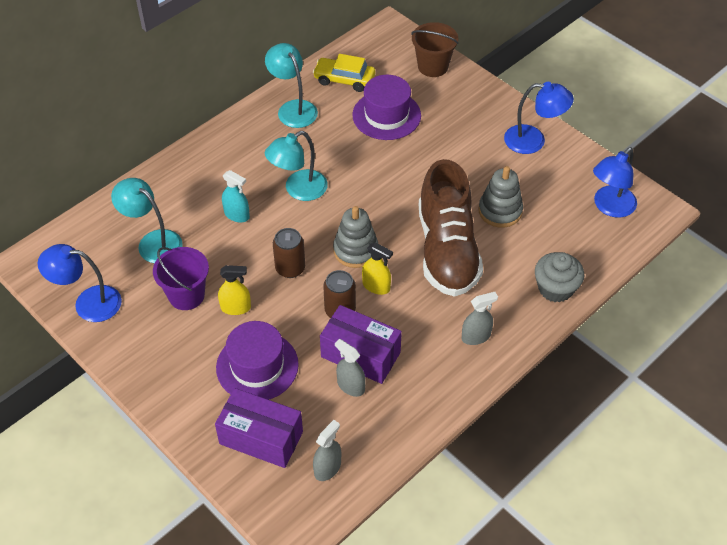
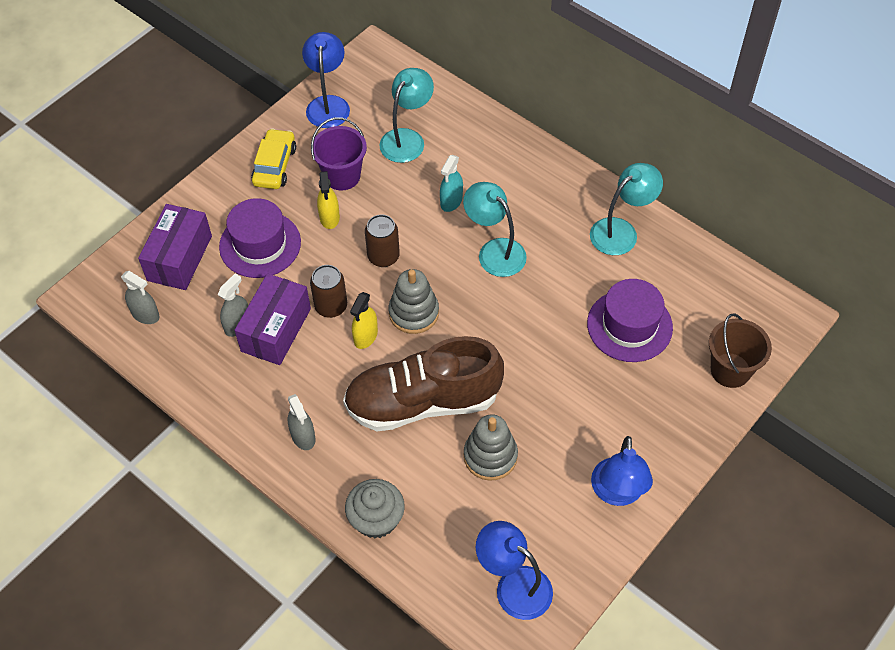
camera: 85 degrees right, 5 degrees up
(344, 80) = (682, 276): yellow car -> yellow car (274, 166)

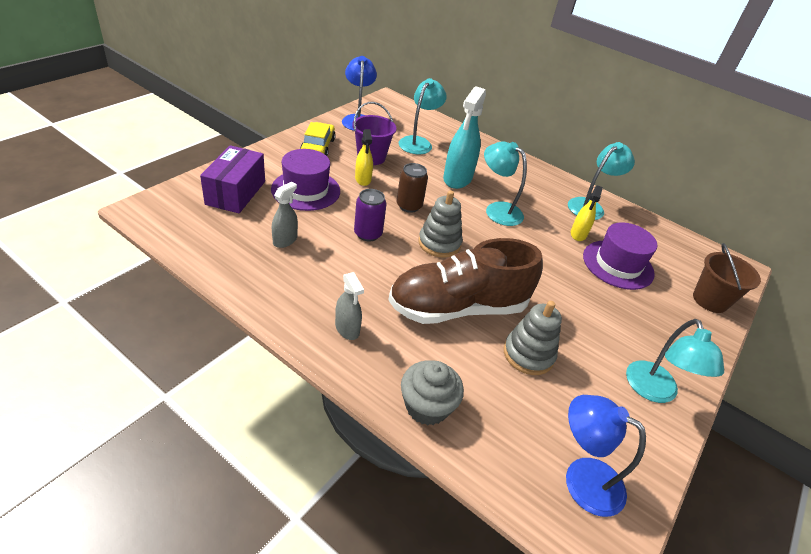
camera: 10 degrees left, 15 degrees down
(145, 314) = (200, 227): grey spray bottle -> none
(276, 330) = (320, 246): purple box -> none
(331, 306) = (368, 234): brown can -> purple can
(365, 336) = (400, 256): yellow spray bottle -> yellow spray bottle (578, 234)
(451, 201) = (457, 178): turquoise spray bottle -> turquoise spray bottle, size x1.81
(617, 493) = (654, 391): blue lamp -> turquoise lamp

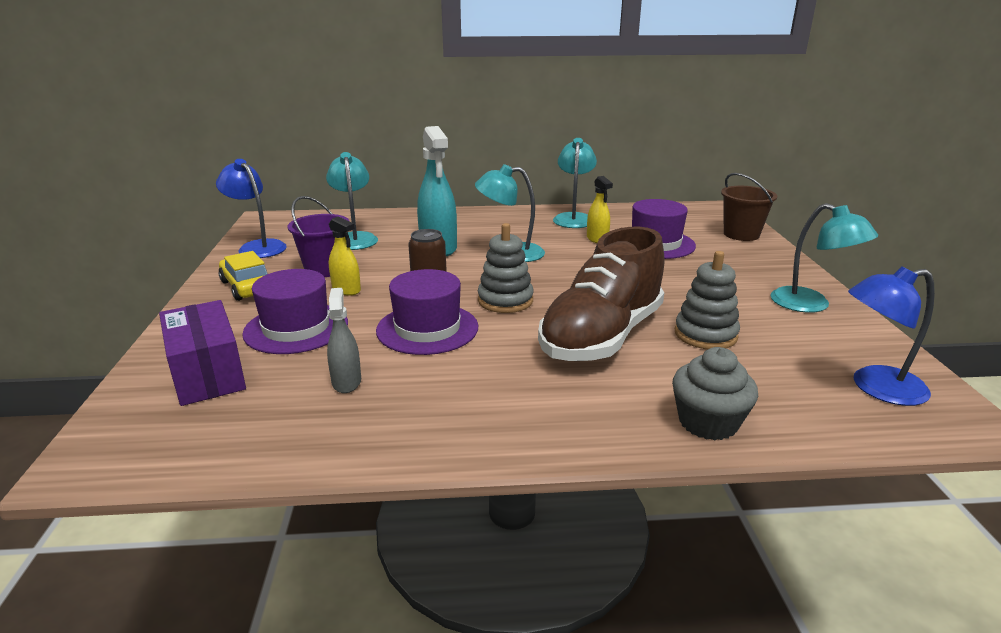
camera: 35 degrees left, 15 degrees down
(347, 328) = (541, 413): grey spray bottle -> none
(368, 234) = (427, 329): purple can -> purple hat

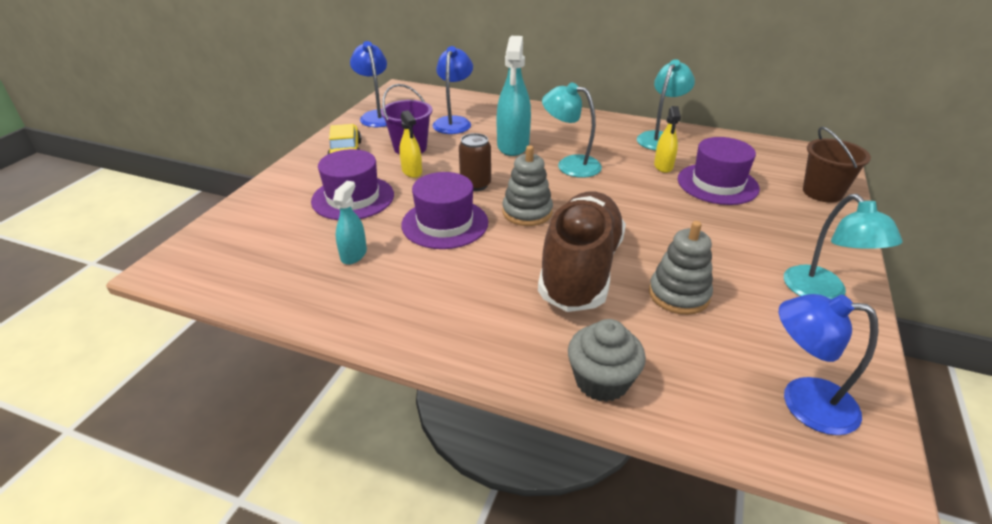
camera: 25 degrees right, 10 degrees up
(207, 373) = (272, 221): purple box -> none
(346, 382) = (353, 255): grey spray bottle -> turquoise spray bottle
(355, 238) = (454, 122): turquoise lamp -> blue lamp
(601, 336) = (580, 270): brown shoe -> brown shoe turned 135 degrees clockwise

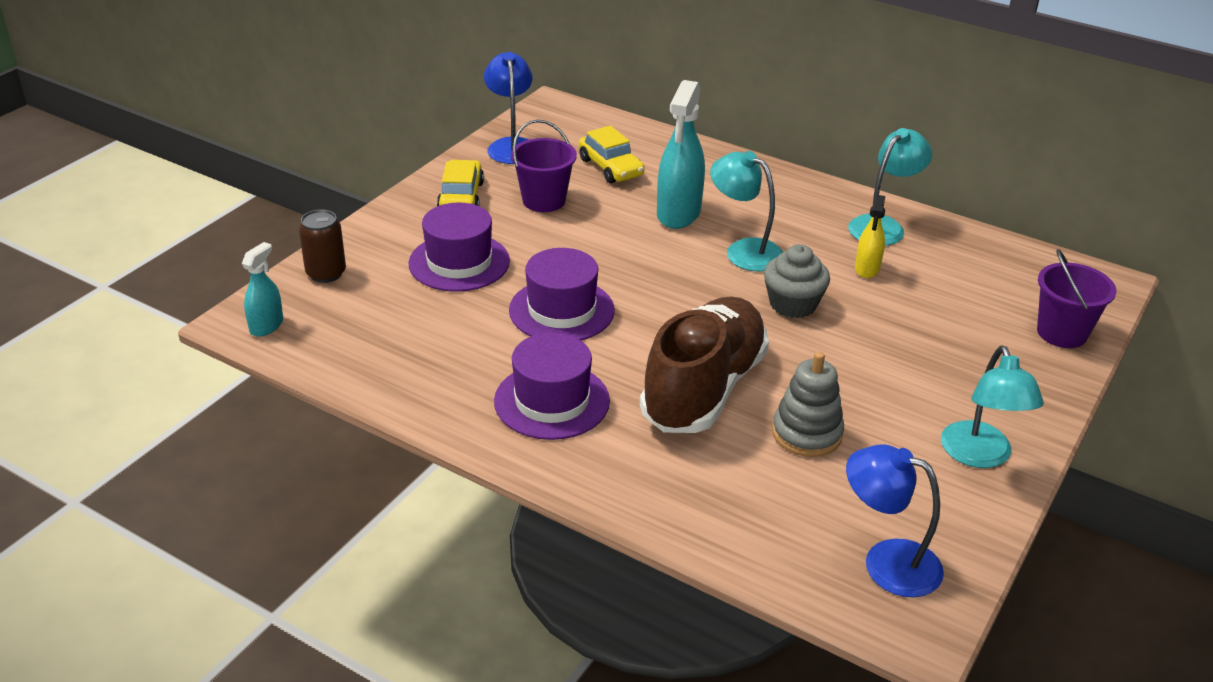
camera: 10 degrees right, 0 degrees up
(353, 255) = (448, 334): turquoise spray bottle -> turquoise spray bottle (266, 326)
(412, 171) = (538, 235): yellow spray bottle -> none
(454, 122) = (611, 167): blue lamp -> yellow car
(475, 184) = (613, 263): brown can -> brown can (326, 273)
(527, 212) = (665, 309): grey stacking toy -> none
(601, 381) = (680, 509): grey cupcake -> grey cupcake (793, 304)
(717, 184) = (927, 303): purple hat -> purple hat (552, 401)
(822, 192) = (1062, 333): brown bucket -> purple bucket

